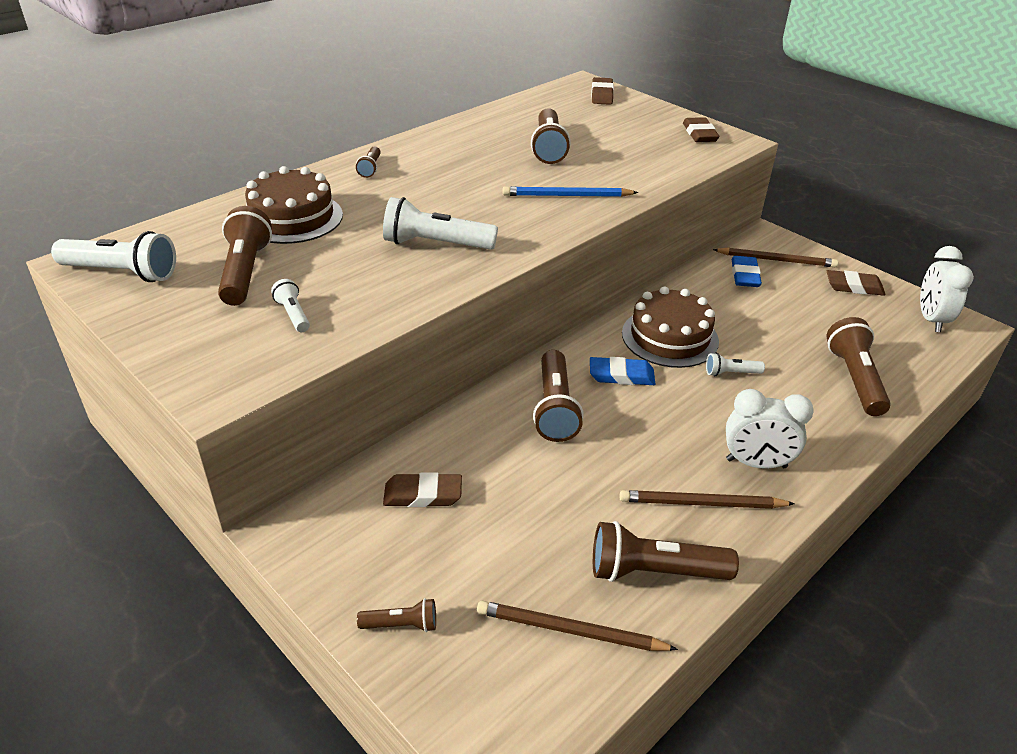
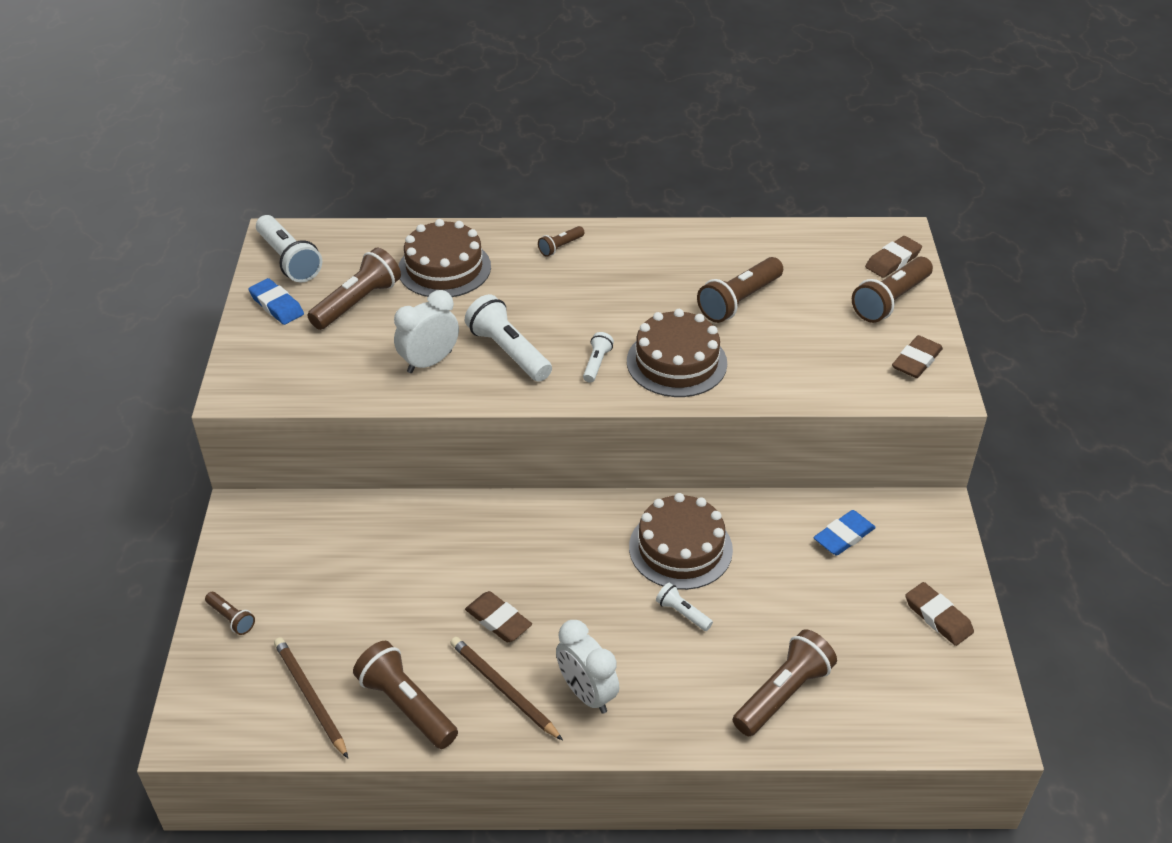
camera: 45 degrees right, 5 degrees up
(293, 314) = (343, 357): white flashlight -> white flashlight (597, 363)
(423, 494) = (341, 546): brown eraser -> brown eraser (498, 620)
(554, 408) = (505, 545): brown flashlight -> brown flashlight (890, 300)
(566, 196) = (676, 362): blue pencil -> brown cake
(621, 375) = (592, 554): blue eraser -> blue eraser (277, 305)
(776, 260) = (903, 541): brown pencil -> none
(931, 319) = (961, 699): white clock -> white clock (429, 362)

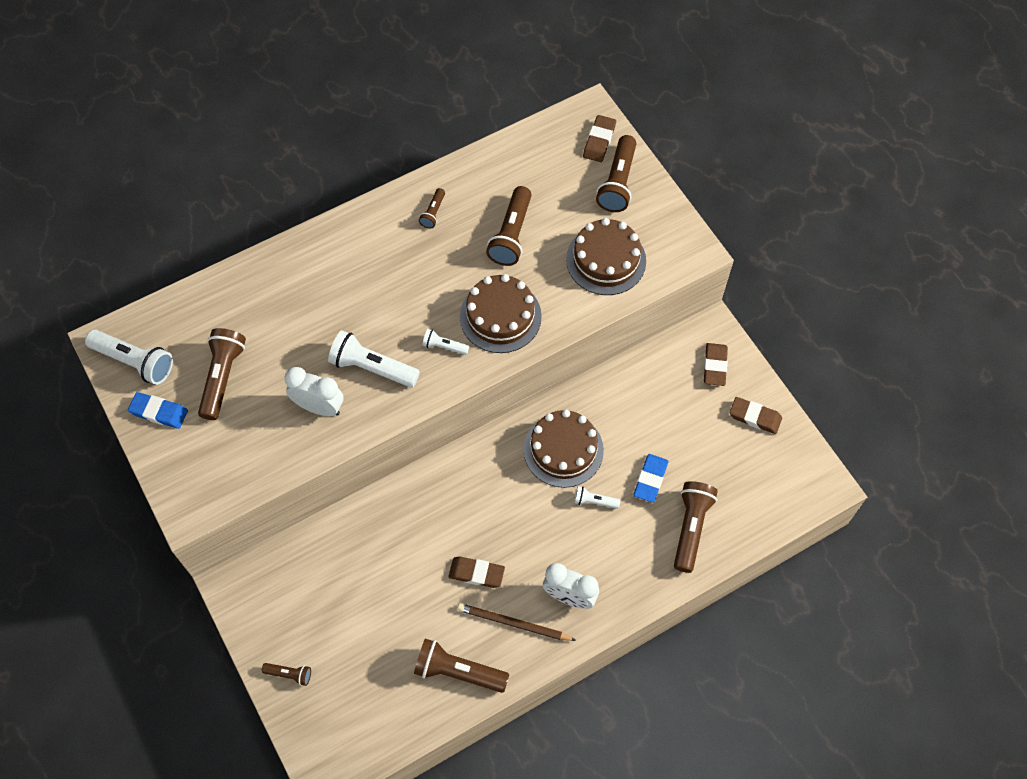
camera: 30 degrees left, 20 degrees up
(310, 697) = (389, 702): brown pencil -> none
(429, 362) = (319, 407): white clock -> white clock turned 90 degrees clockwise
(444, 268) = (268, 309): brown cake -> brown cake (606, 260)
(560, 247) = (345, 243): brown flashlight -> brown flashlight (433, 213)
(597, 363) = (444, 346): white flashlight -> white flashlight turned 60 degrees counterclockwise
(843, 536) = (664, 383): blue eraser -> blue eraser (650, 479)
(916, 360) = (664, 232): brown eraser -> brown eraser (715, 366)

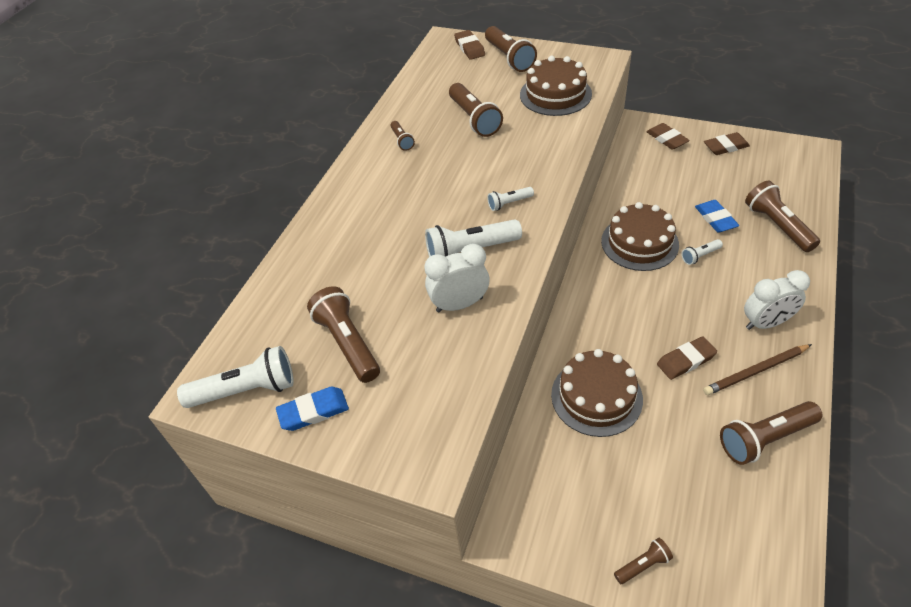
camera: 35 degrees left, 15 degrees down
(500, 316) = (526, 162): brown cake -> brown cake (596, 396)

